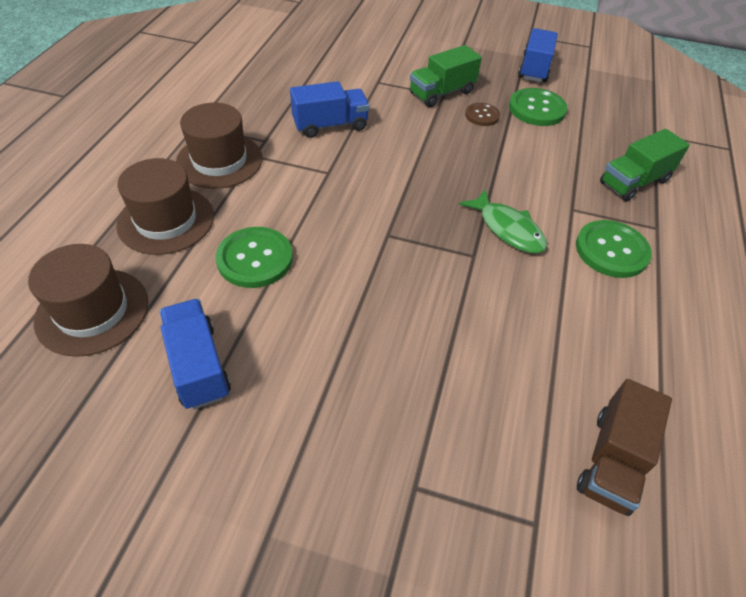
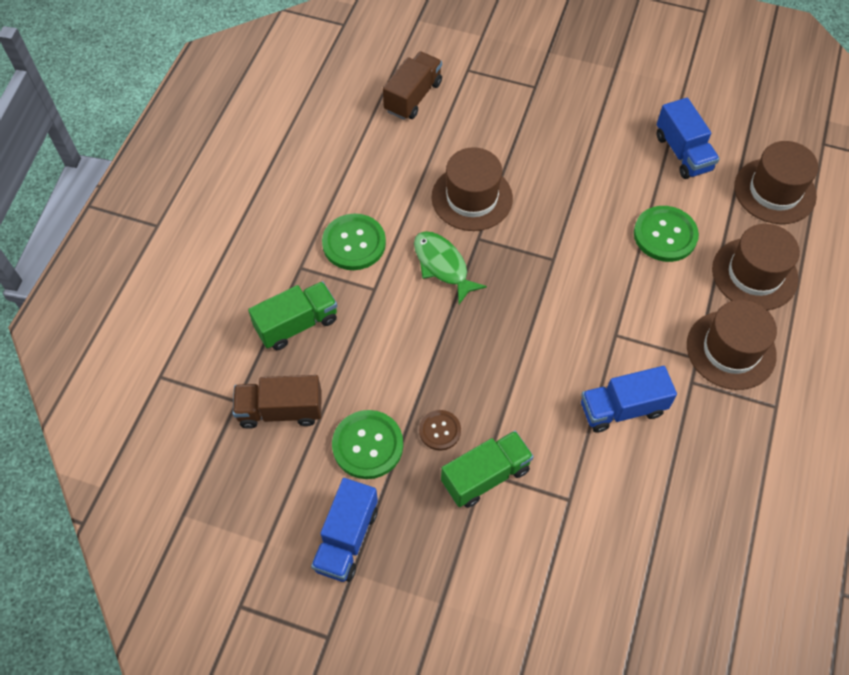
camera: 175 degrees left, 10 degrees up
(489, 301) = (472, 198): none -> brown hat
(616, 128) = (280, 410): none -> brown truck

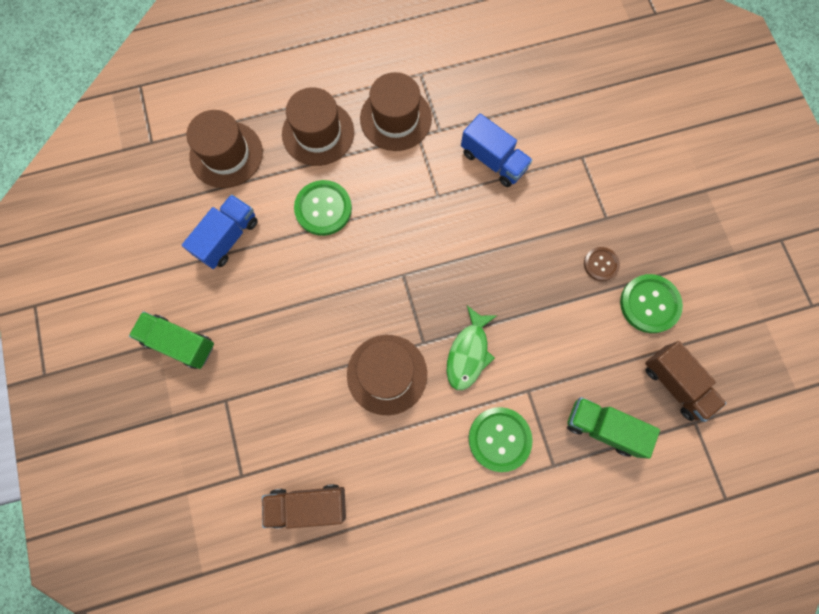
camera: 125 degrees left, 15 degrees up
(346, 538) = (718, 272): blue truck -> none
(485, 476) = (608, 215): green truck -> green truck (179, 343)

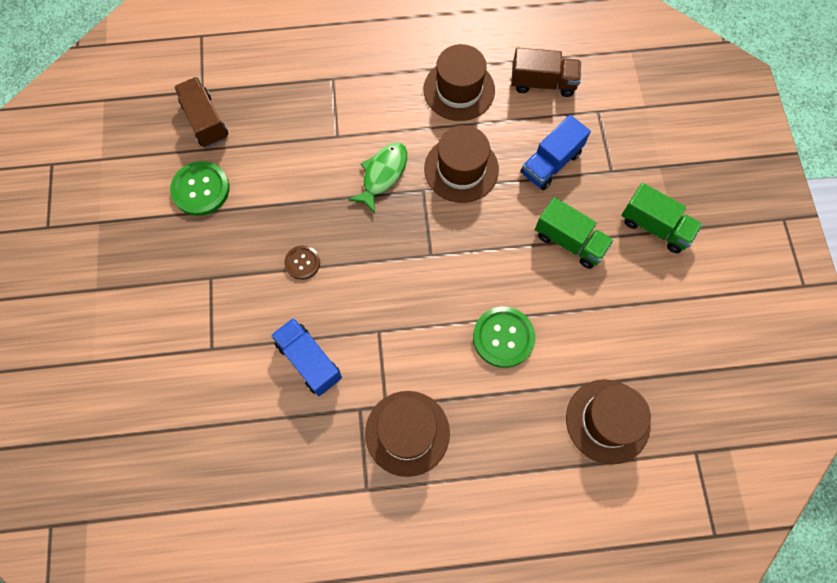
camera: 170 degrees left, 5 degrees down
(228, 238) = (607, 322): blue truck -> blue truck (550, 163)
(318, 133) = (500, 430): brown hat -> brown hat (459, 90)
(499, 439) = (372, 104): green button -> none
(601, 264) = (233, 233): brown button -> brown button (302, 263)
(603, 427) = (281, 99): green truck -> green truck (569, 241)

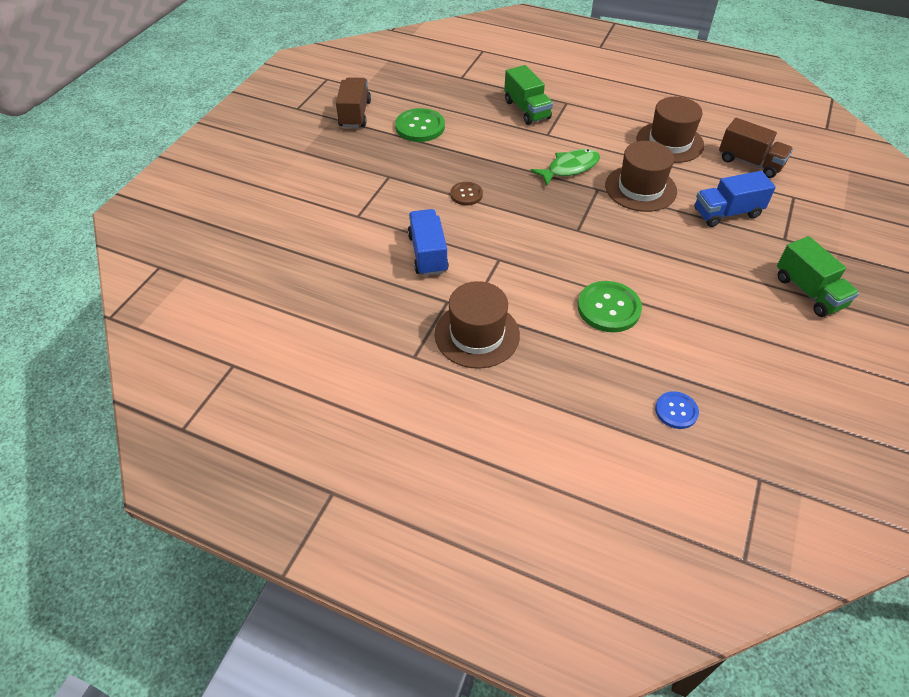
camera: 30 degrees right, 20 degrees down
(205, 121) = (452, 93): brown truck -> brown truck (355, 114)
(569, 241) = (714, 269): green truck -> green truck (526, 110)
(607, 421) = (676, 411): brown hat -> blue button

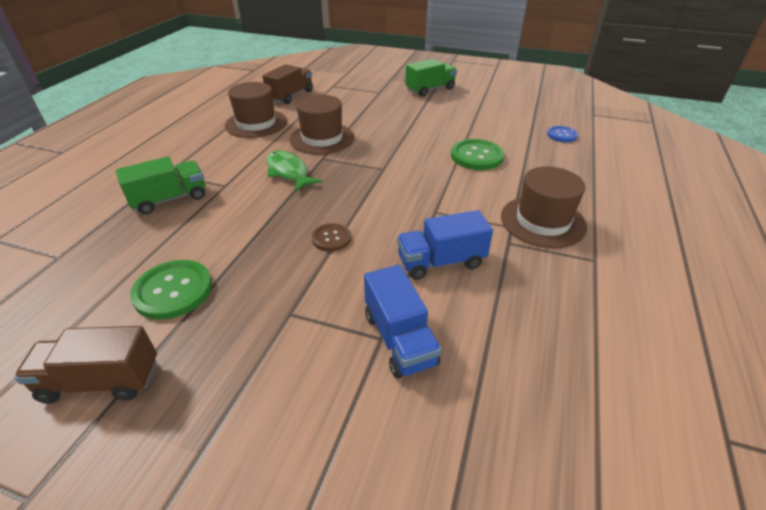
camera: 95 degrees left, 10 degrees down
(727, 213) = (353, 107): blue truck -> blue truck (399, 339)

